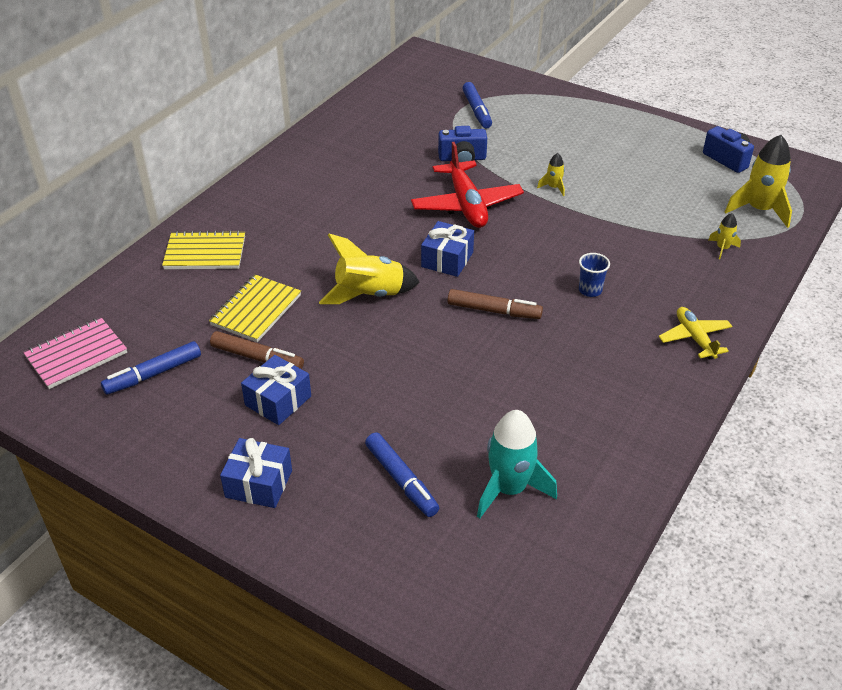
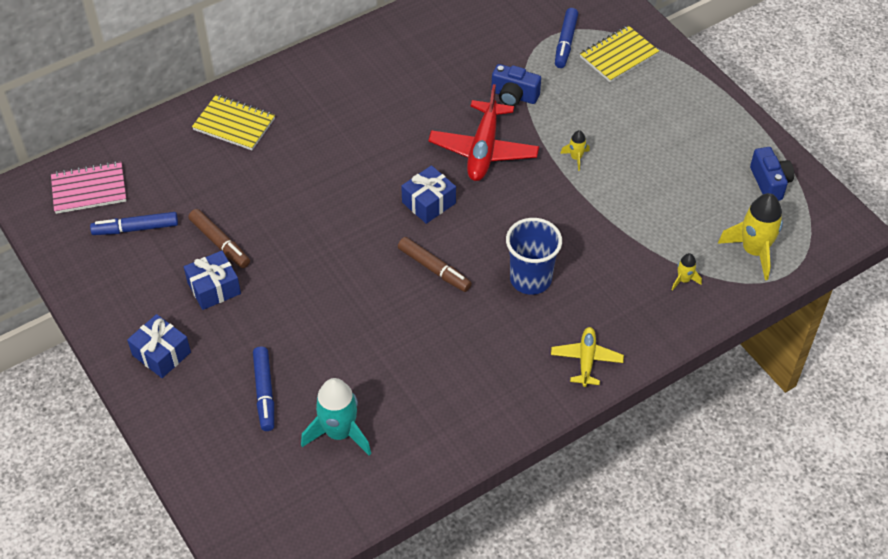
camera: 25 degrees right, 10 degrees up
(256, 310) = (243, 197): yellow notebook -> yellow notebook (618, 56)
(369, 294) = (342, 215): yellow rocket -> none
(590, 290) = (530, 279): blue cup -> blue cup, size x1.89

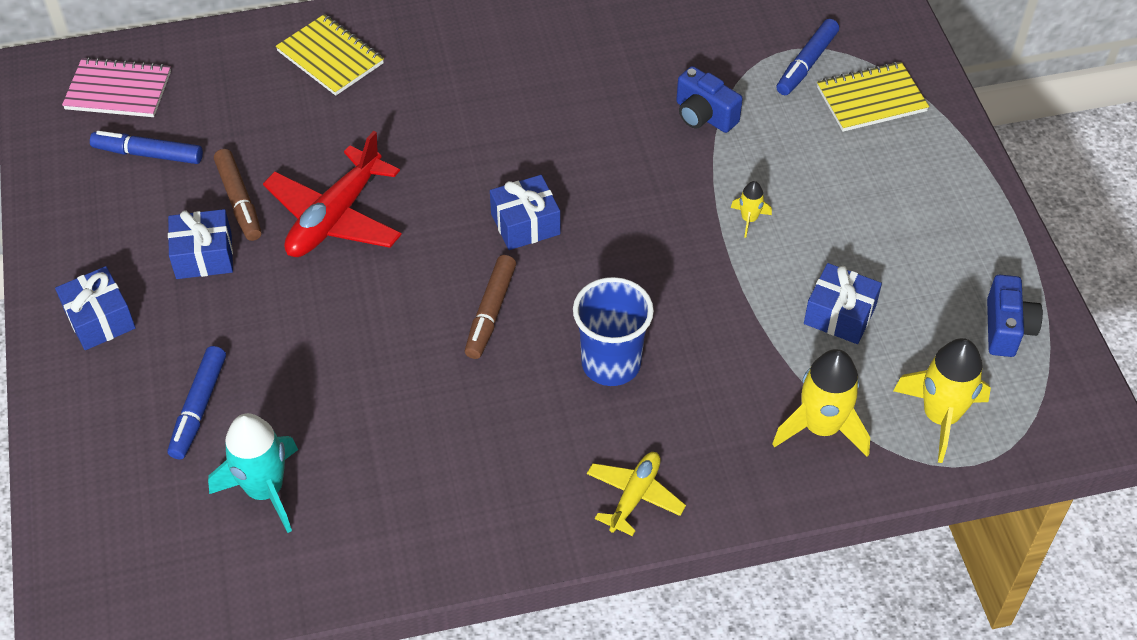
camera: 20 degrees right, 0 degrees up
(434, 269) = (490, 312): brown marker -> brown marker turned 45 degrees clockwise
(483, 150) = (630, 175): red plane -> red plane (335, 217)
(662, 204) = (840, 315): none -> blue gift
(683, 280) = (821, 427): yellow rocket -> yellow rocket, size x2.08

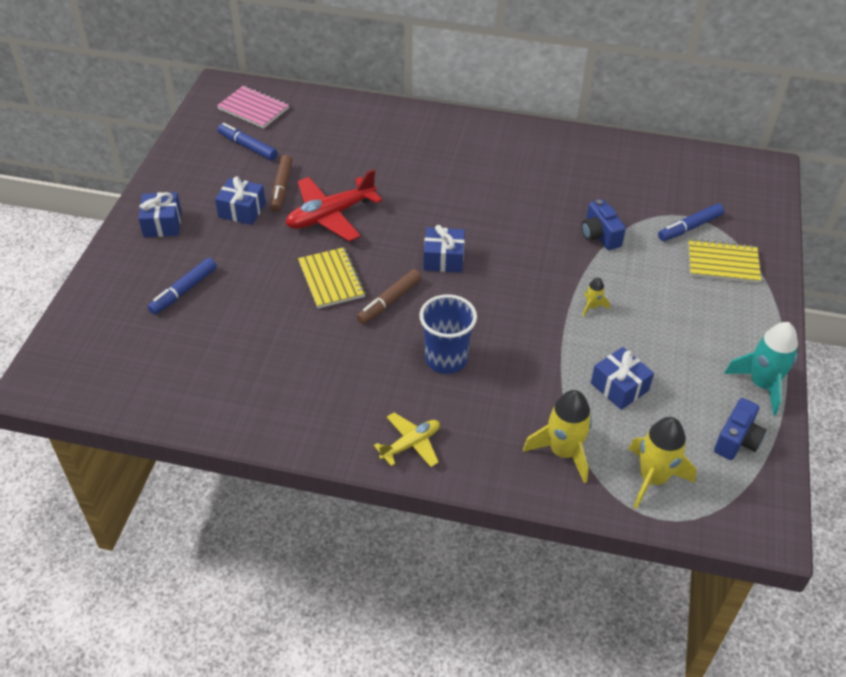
camera: 25 degrees right, 5 degrees down
(265, 490) = (190, 350): turquoise rocket -> turquoise rocket (762, 384)
(330, 57) = (385, 129): yellow notebook -> yellow notebook (331, 279)

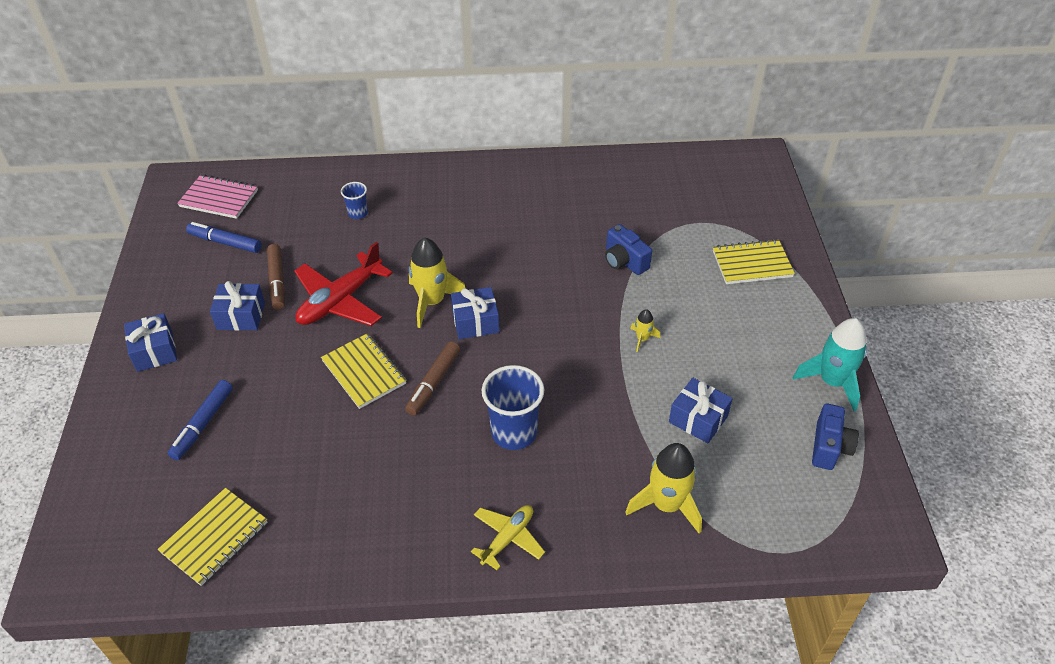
camera: 15 degrees left, 0 degrees up
(166, 383) = (215, 538): none -> yellow notebook
(369, 145) = (358, 213): none -> blue cup
(653, 478) = (764, 510): yellow rocket -> yellow rocket (432, 302)
(689, 227) = (708, 234): blue marker -> none

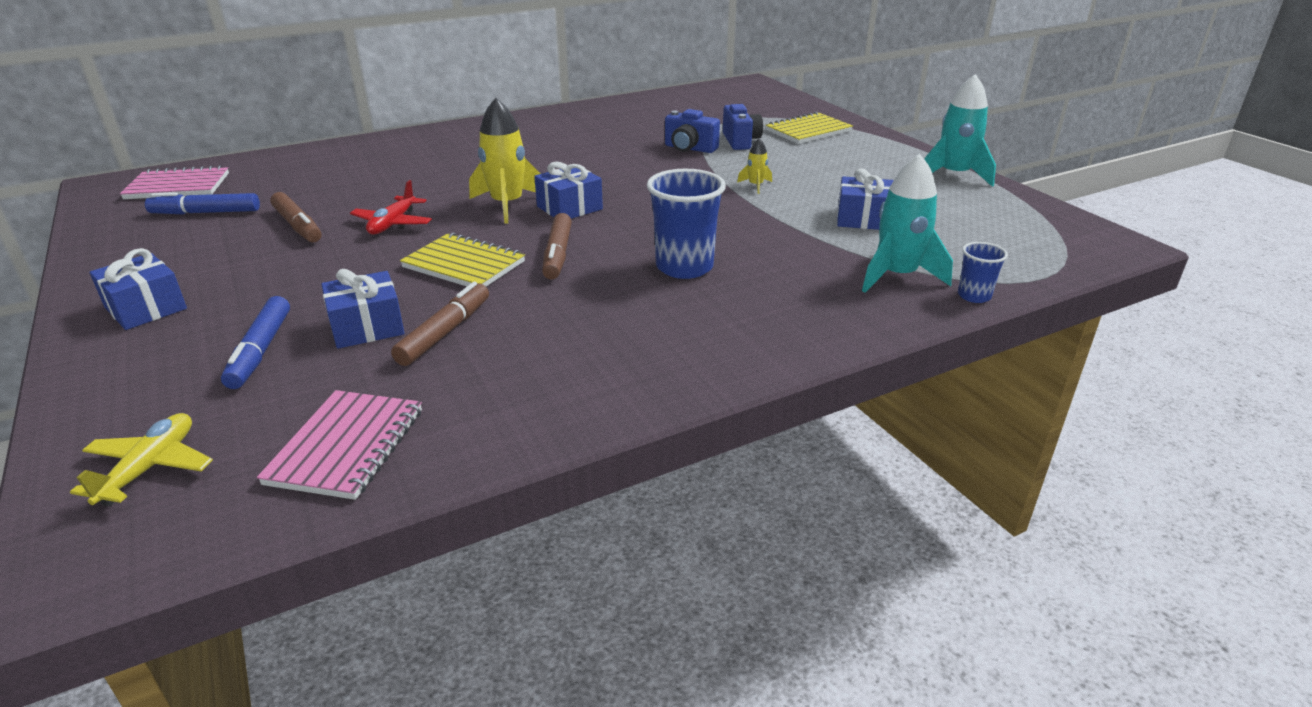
camera: 25 degrees left, 15 degrees down
(215, 538) = (347, 446): yellow notebook -> pink notebook
(241, 316) = (263, 258): blue gift -> blue gift (367, 327)
(316, 448) = (445, 332): none -> brown marker
(340, 300) = (393, 224): red plane -> red plane, size x0.59
(358, 213) = (370, 168): blue cup -> blue cup (974, 296)
(508, 538) = (755, 341): yellow plane -> yellow plane (150, 468)
(666, 505) = (897, 276): yellow rocket -> turquoise rocket
(829, 447) = (998, 209): blue camera -> blue camera (740, 141)

